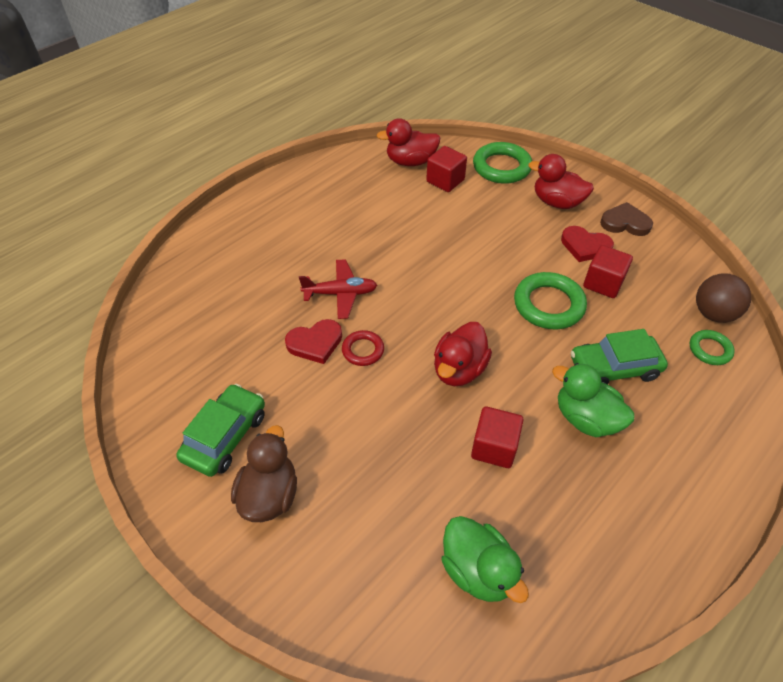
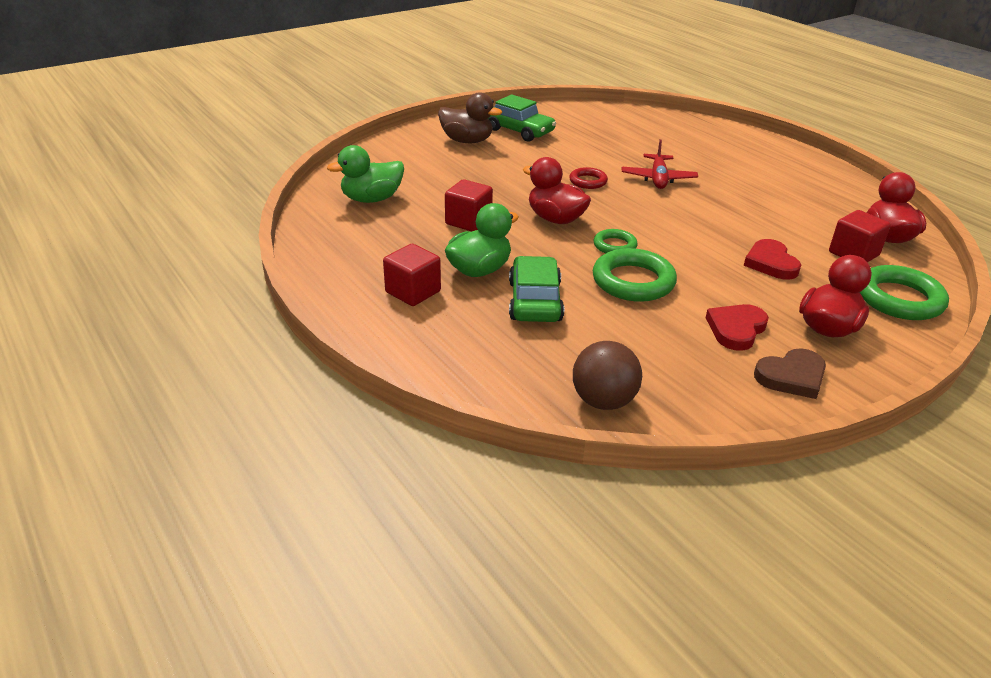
camera: 100 degrees right, 15 degrees down
(315, 343) = (600, 164): red heart -> red heart (770, 263)
(603, 283) = (666, 326): red cube -> red cube (413, 292)
(625, 223) = (791, 377): brown heart -> brown heart turned 45 degrees clockwise
(710, 350) = (544, 377): green ring -> green ring (614, 246)

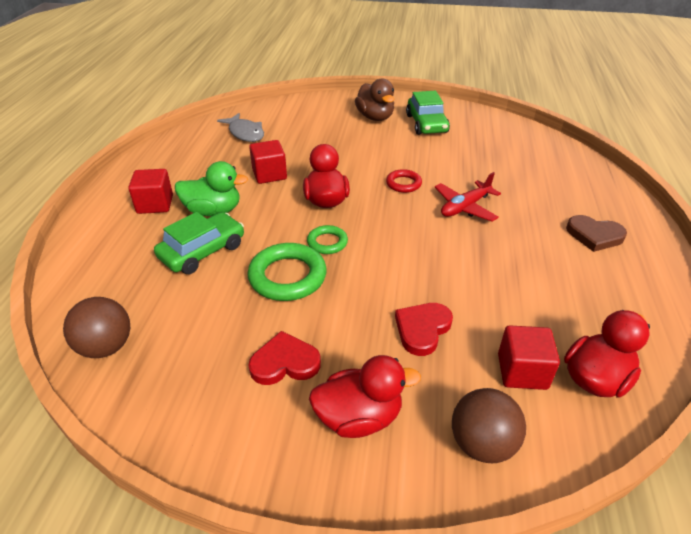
camera: 45 degrees right, 5 degrees up
(372, 199) = (245, 133): green duck -> grey fish
(791, 377) = (247, 432): brown heart -> brown heart (594, 235)
(899, 299) = (482, 444): green ring -> brown ball

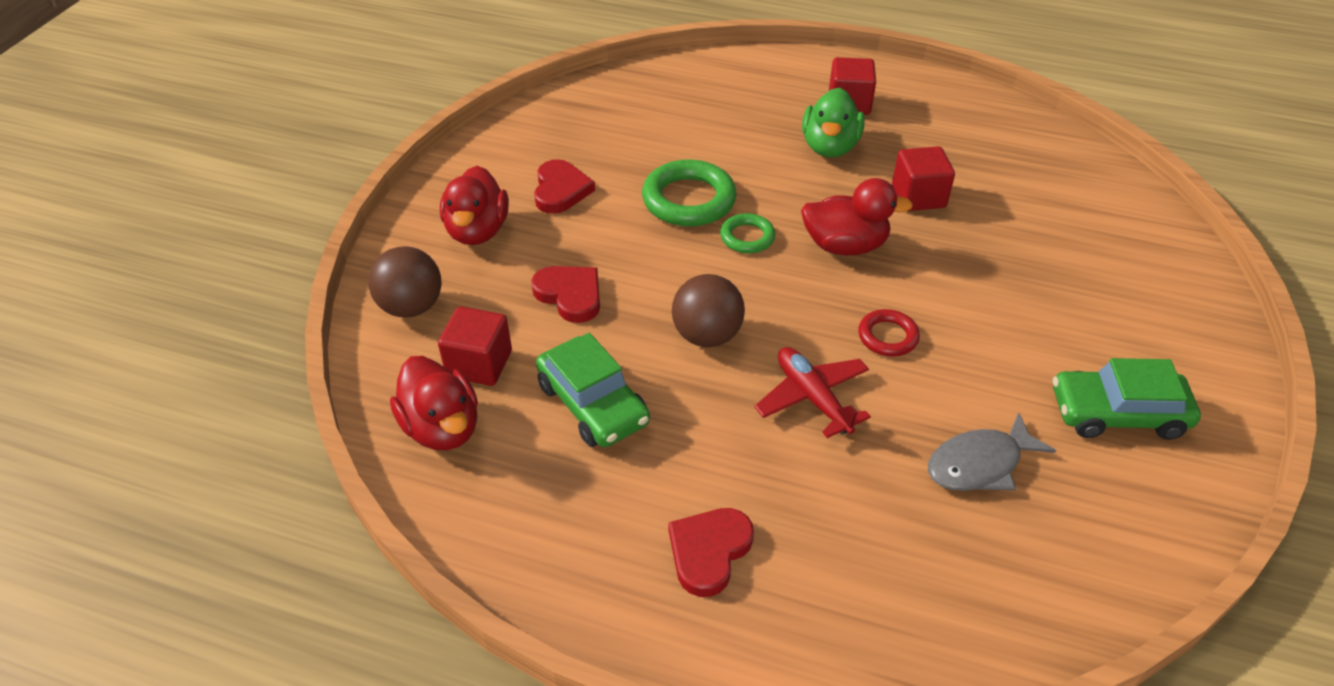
camera: 100 degrees right, 5 degrees up
(106, 347) = (619, 88): brown ball -> brown ball (707, 335)
(202, 251) = (748, 139): green car -> green car (593, 404)
(245, 133) = (1046, 177): grey fish -> grey fish (979, 464)
(375, 117) = (1134, 340): brown duck -> none
(594, 235) = (709, 552): brown heart -> red heart

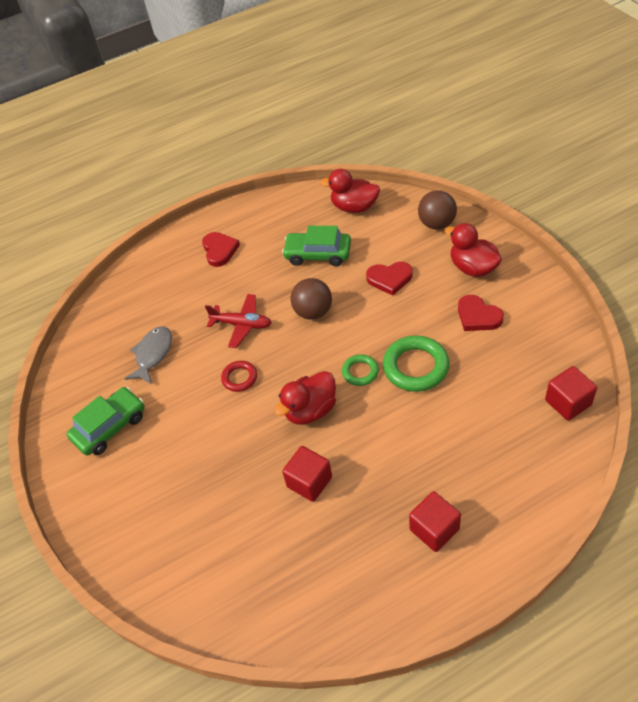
camera: 140 degrees right, 5 degrees up
(479, 364) = (377, 231): red cube -> red cube (568, 402)
(829, 147) = (398, 475): green duck -> none

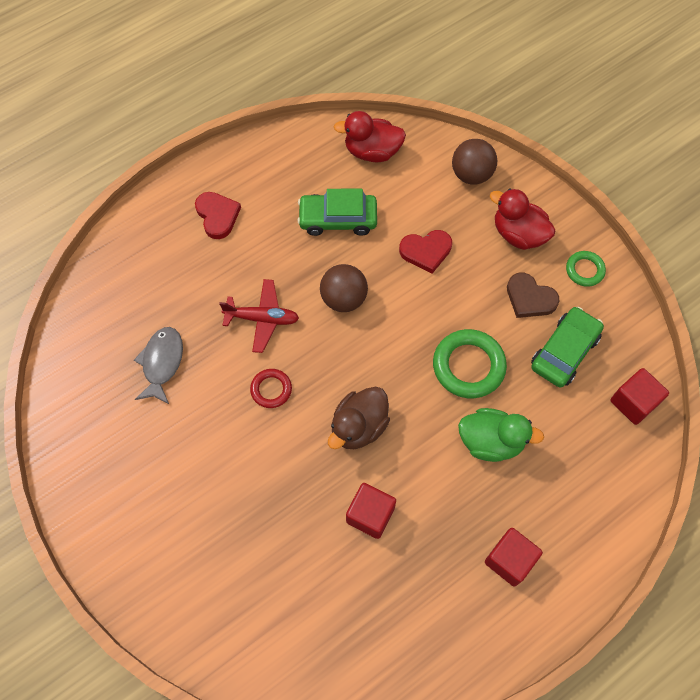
camera: 15 degrees left, 15 degrees up
(110, 427) = (129, 461): green car -> green car (564, 352)
(310, 410) = (359, 427): red duck -> brown duck
(360, 372) = (408, 375): green ring -> green ring (584, 270)
(428, 428) = (491, 441): none -> green duck
(478, 316) = (529, 298): red heart -> brown heart

